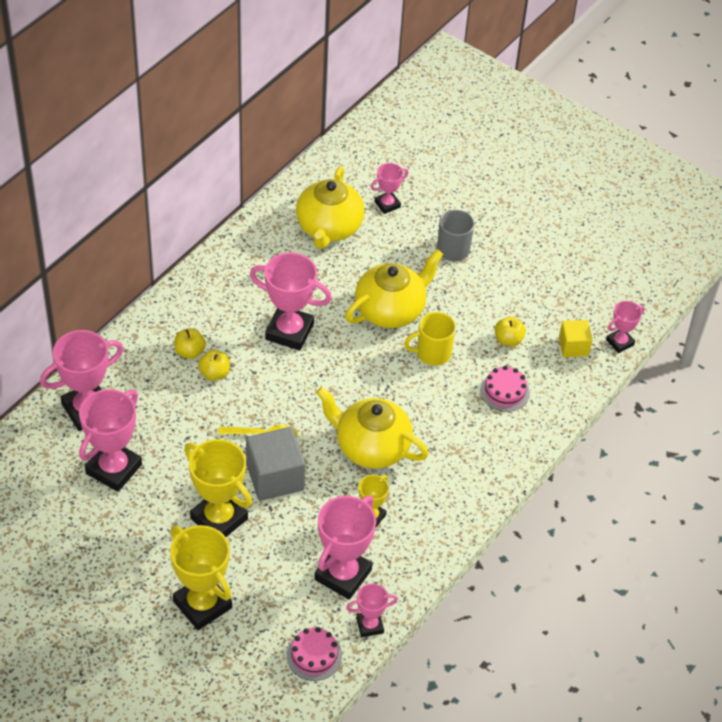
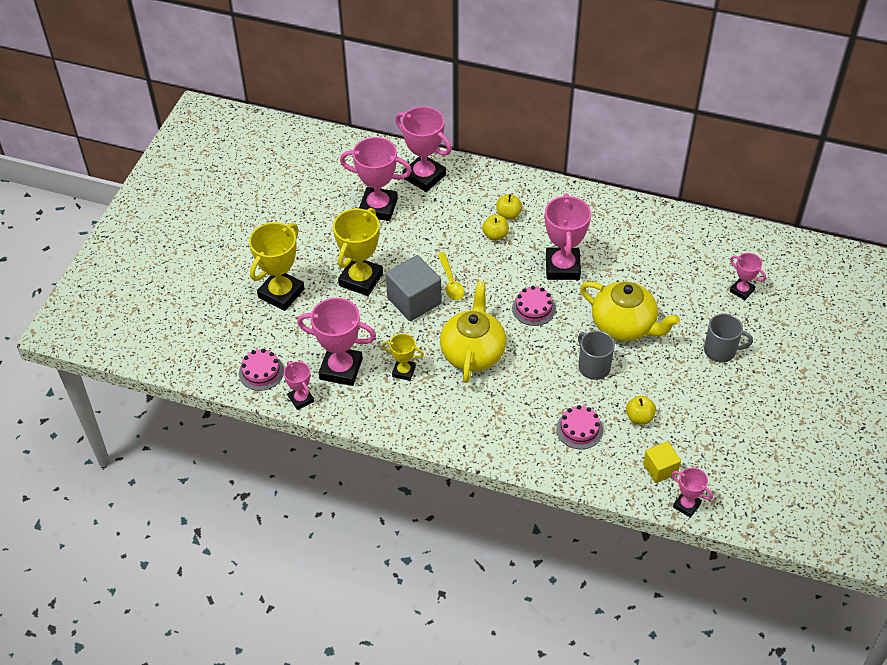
camera: 75 degrees right, 0 degrees up
(329, 228) = (689, 260): yellow teapot -> none
(334, 375) = (533, 308): none -> pink cake
(432, 353) = (593, 367): yellow mug -> grey mug

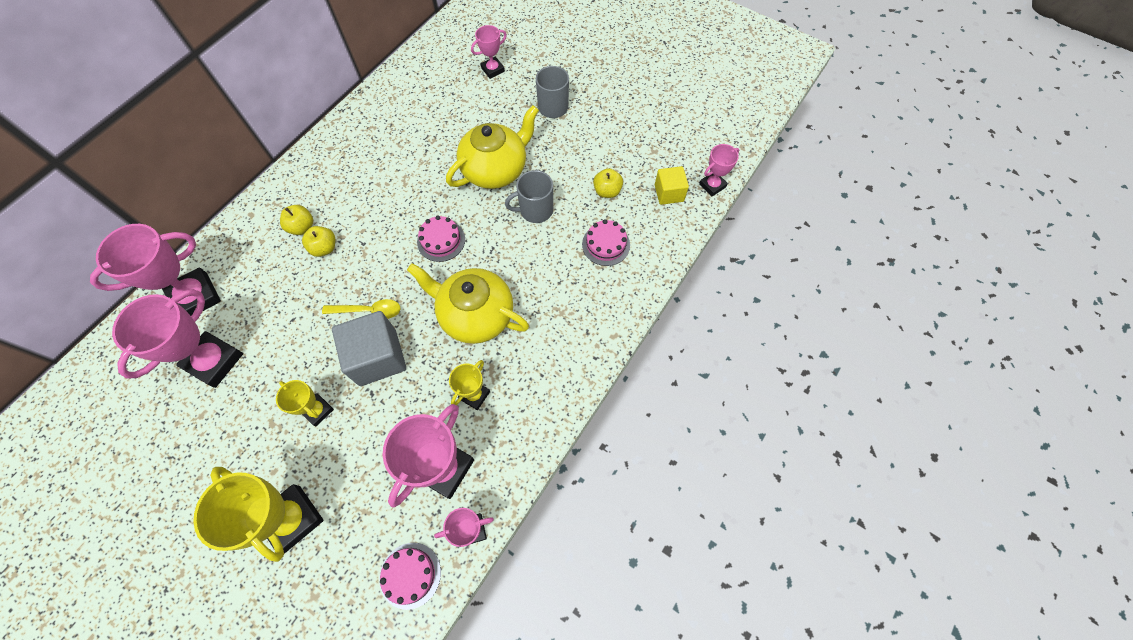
camera: 75 degrees left, 15 degrees up
(361, 279) = (317, 410): yellow trophy -> yellow trophy, size x0.54
(562, 267) = (399, 199): pink trophy -> none

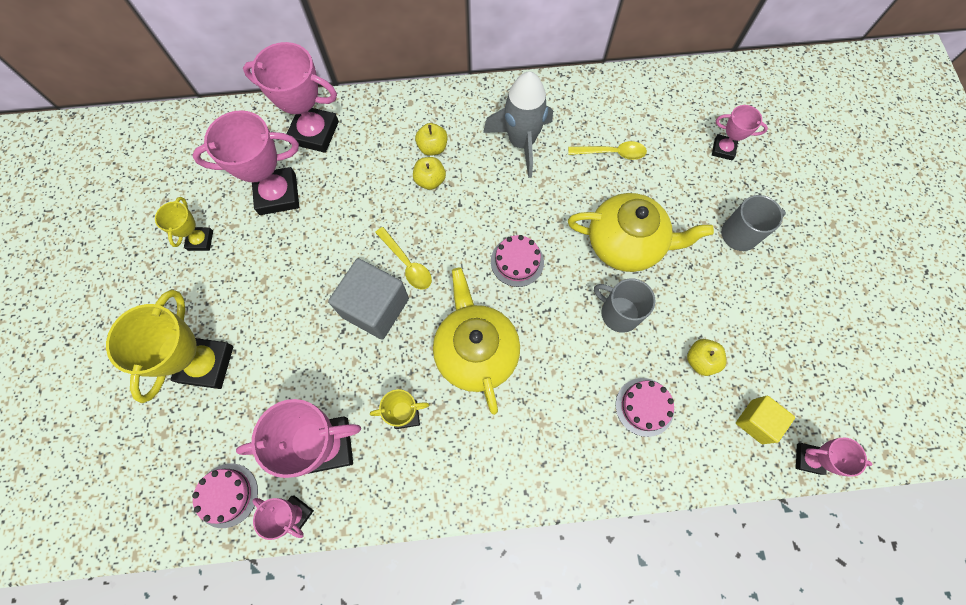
camera: 50 degrees right, 5 degrees up
(317, 410) = (298, 303): yellow trophy -> yellow trophy (200, 240)
(362, 171) = (521, 142): none -> grey rocket
(429, 127) = (612, 153): none -> yellow spoon

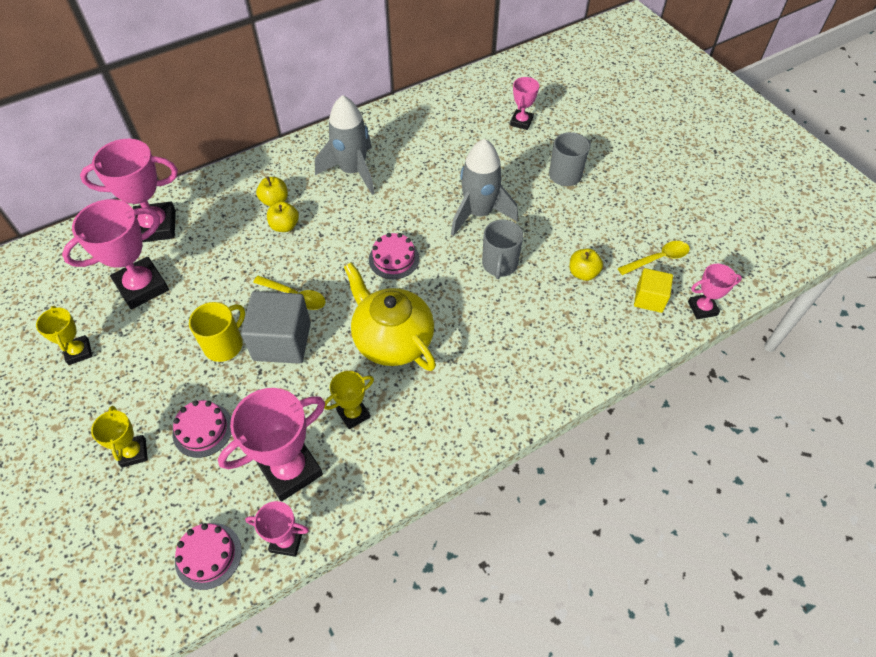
camera: 25 degrees left, 15 degrees down
(206, 364) = (133, 453): yellow trophy -> yellow trophy, size x0.54
(324, 288) = (224, 344): none -> yellow mug
(612, 153) = (434, 153): yellow spoon -> yellow spoon (658, 259)
(619, 313) = (499, 264): grey mug -> grey mug turned 90 degrees counterclockwise
(626, 244) = (479, 213): yellow teapot -> grey rocket
(644, 407) = (556, 324): pink cake -> pink cake (203, 430)
(723, 149) = (521, 122): pink trophy -> pink trophy turned 60 degrees counterclockwise

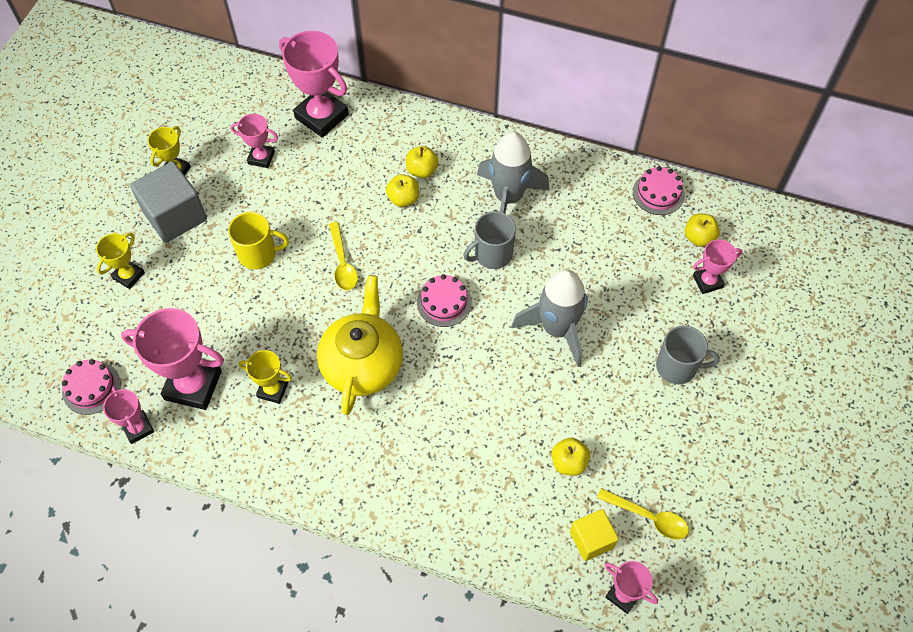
camera: 50 degrees right, 5 degrees up
(142, 287) = (261, 158): pink trophy -> pink trophy, size x0.54
(203, 430) = (179, 302): pink cake -> pink cake (658, 193)
(282, 341) = (294, 289): grey cube -> grey cube (175, 216)
(487, 105) = (698, 237): none -> yellow apple
(499, 264) = (514, 387): grey mug -> grey mug (492, 254)

